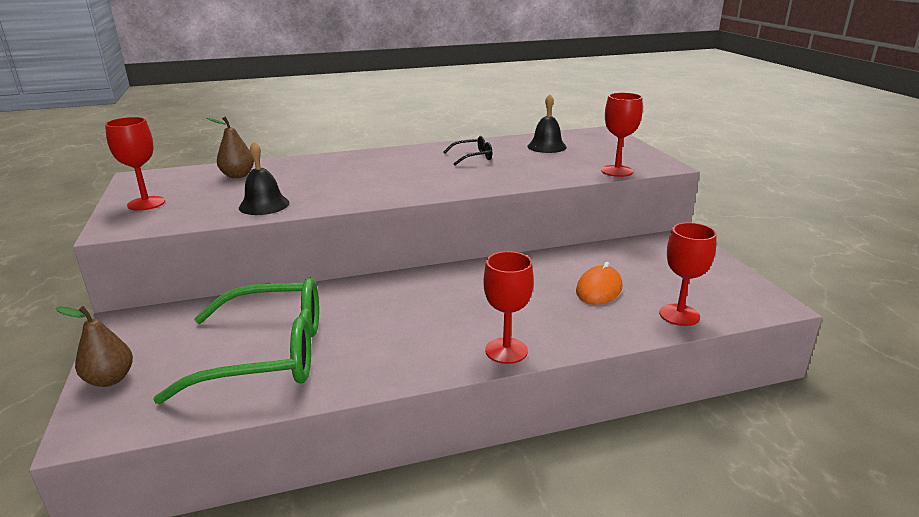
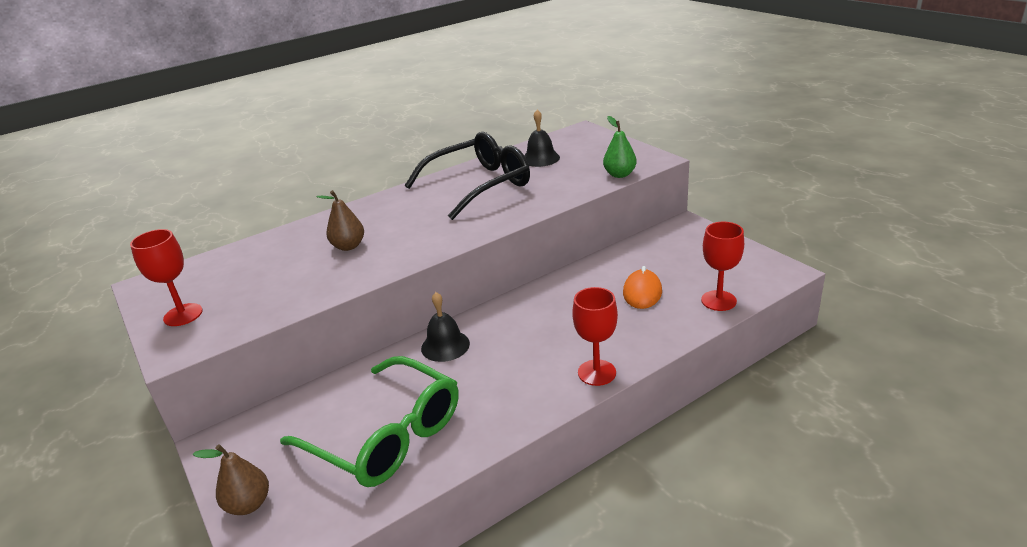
camera: 15 degrees left, 5 degrees up
(238, 175) = (255, 259): brown pear -> brown pear (348, 246)
(264, 205) = (312, 288): black bell -> black bell (445, 346)
(267, 354) = (386, 436): green glasses -> green glasses turned 60 degrees clockwise
(473, 157) = (479, 185): black glasses -> black glasses, size x2.35
(617, 171) = (619, 174): red goblet -> green pear

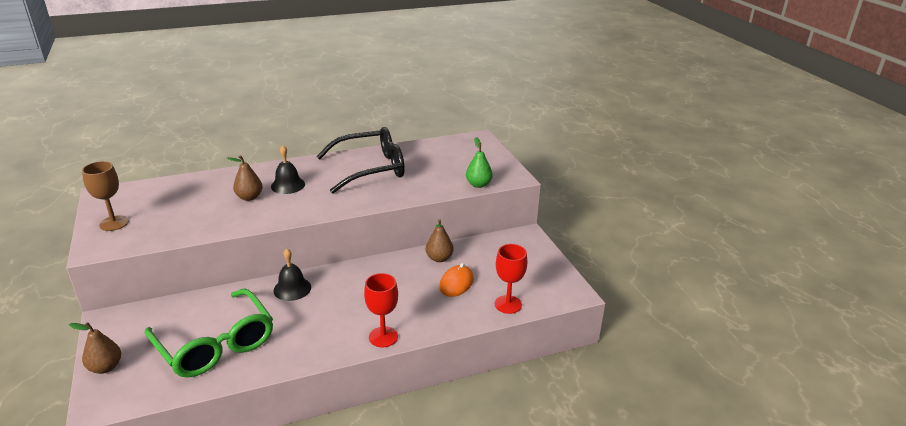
camera: 10 degrees right, 0 degrees up
(183, 315) = (114, 223): red goblet -> brown goblet
(540, 158) = (430, 156): black bell -> black bell (288, 185)
(603, 271) = (439, 258): none -> brown pear

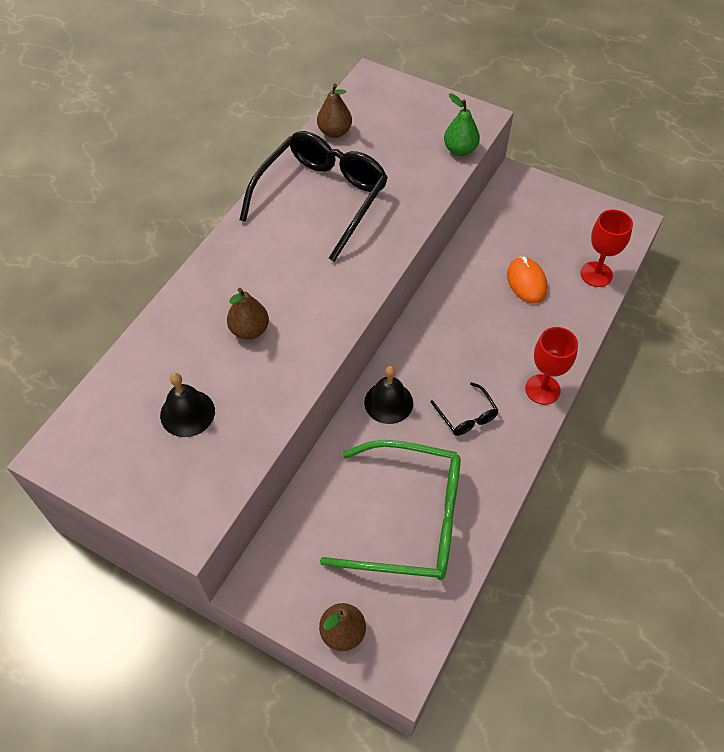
camera: 40 degrees left, 25 degrees up
(114, 223) = (149, 481): brown goblet -> none
(288, 185) = (266, 283): black bell -> black bell (187, 413)
(321, 320) = (466, 416): none -> black glasses
(439, 258) = (475, 263): brown pear -> brown pear (335, 132)

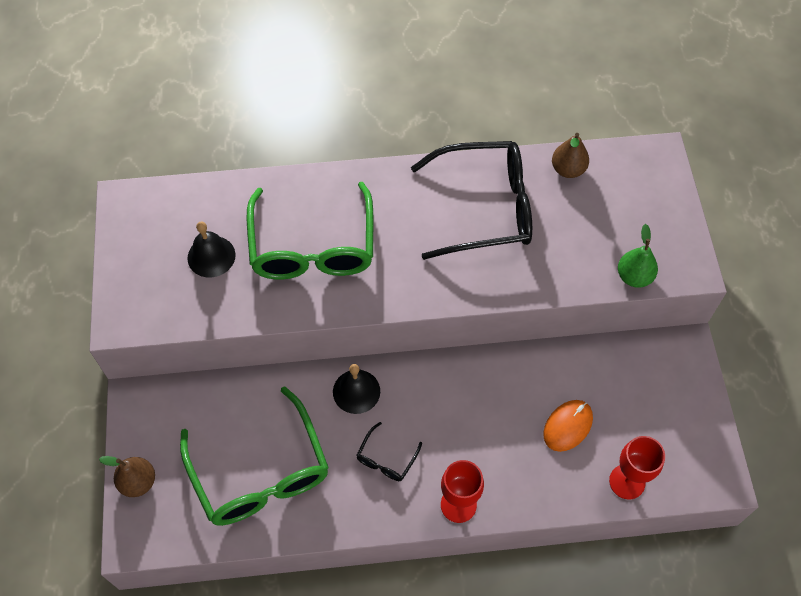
camera: 55 degrees right, 5 degrees up
(249, 330) = (312, 246): brown pear -> green glasses

